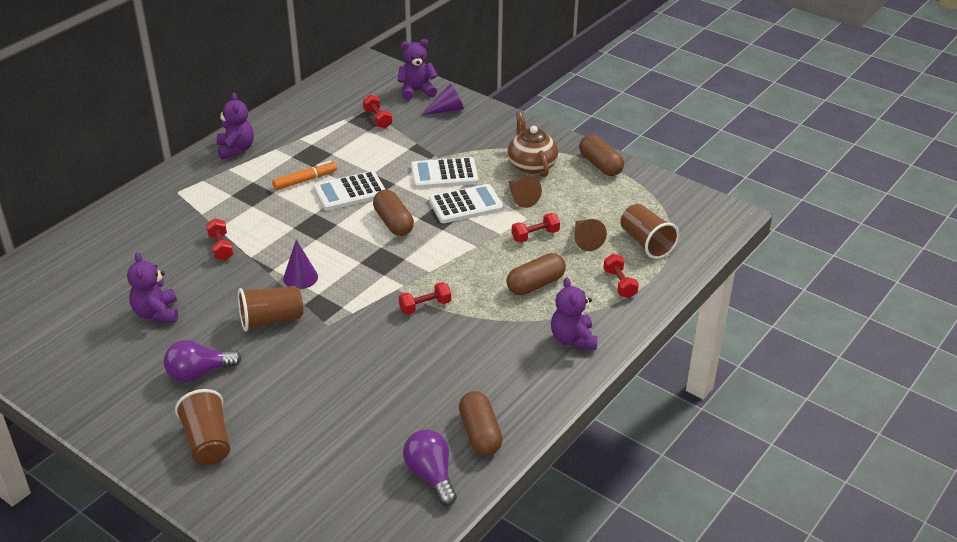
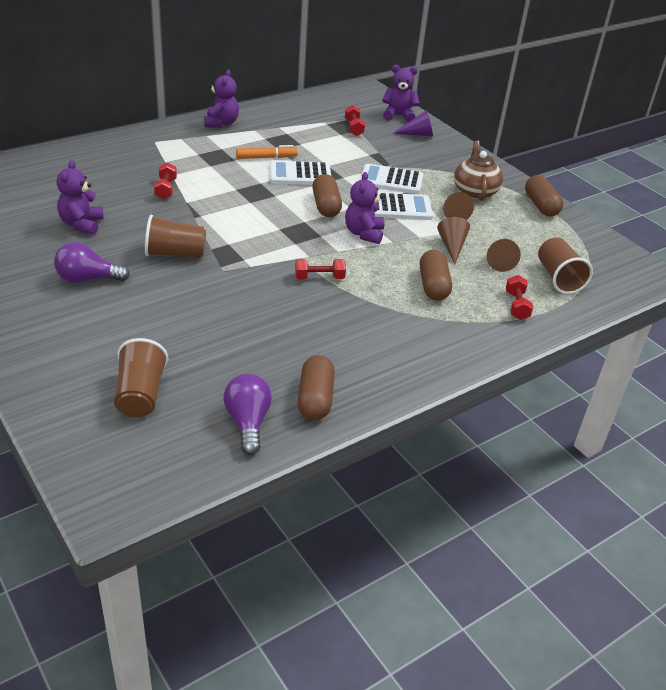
camera: 15 degrees right, 0 degrees up
(207, 442) = (60, 336): brown cup -> brown cup (140, 394)
(300, 277) = (220, 228): purple cone -> none
(535, 235) = (452, 246): red dumbbell -> brown cone
(535, 284) = (433, 286): brown capsule -> brown capsule turned 75 degrees counterclockwise
(573, 339) = (448, 341): purple teddy bear -> purple teddy bear (364, 234)

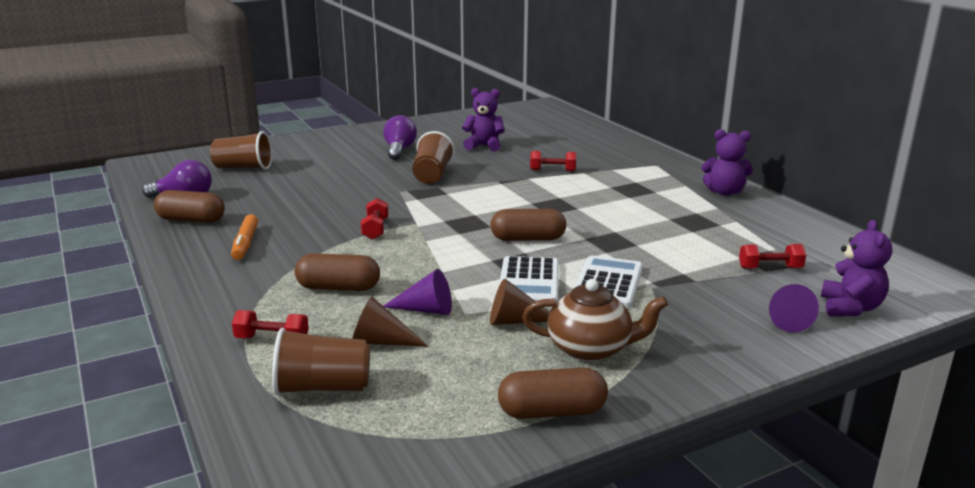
camera: 100 degrees right, 15 degrees down
(266, 157) = (643, 212): orange marker -> orange marker (245, 243)
(300, 174) = (605, 228): white calculator -> none
(364, 234) = (462, 256): purple teddy bear -> none
(452, 246) = (425, 310): brown cone -> purple cone

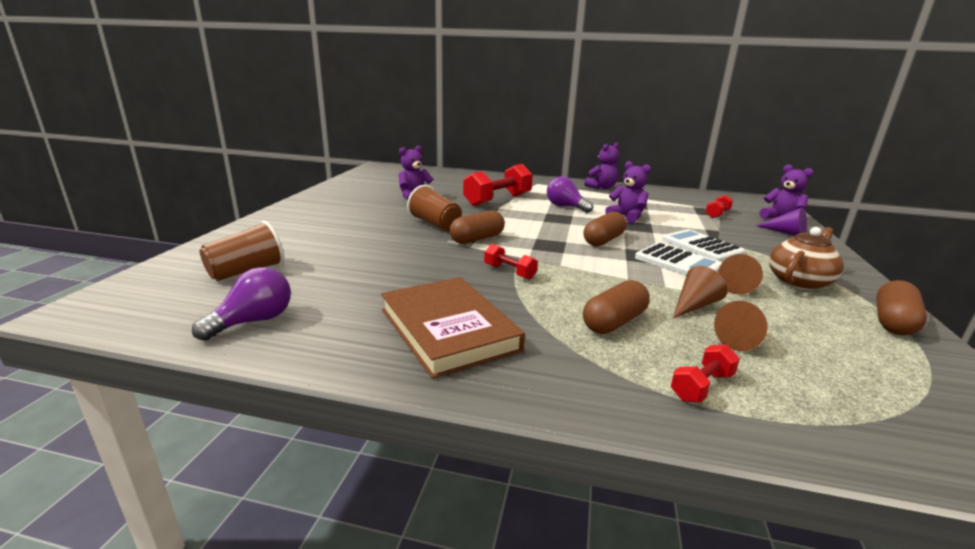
camera: 50 degrees left, 0 degrees up
(191, 220) = (329, 337): brown capsule -> brown capsule (477, 239)
(245, 243) = (448, 329): orange marker -> brown book
(323, 387) = (823, 393): brown cup -> none
(399, 150) = (361, 216): purple light bulb -> purple light bulb (565, 207)
(425, 310) = (694, 305): purple cone -> brown cone
(552, 170) = (498, 200): red dumbbell -> red dumbbell, size x2.00
(632, 230) = (626, 217): none -> purple teddy bear

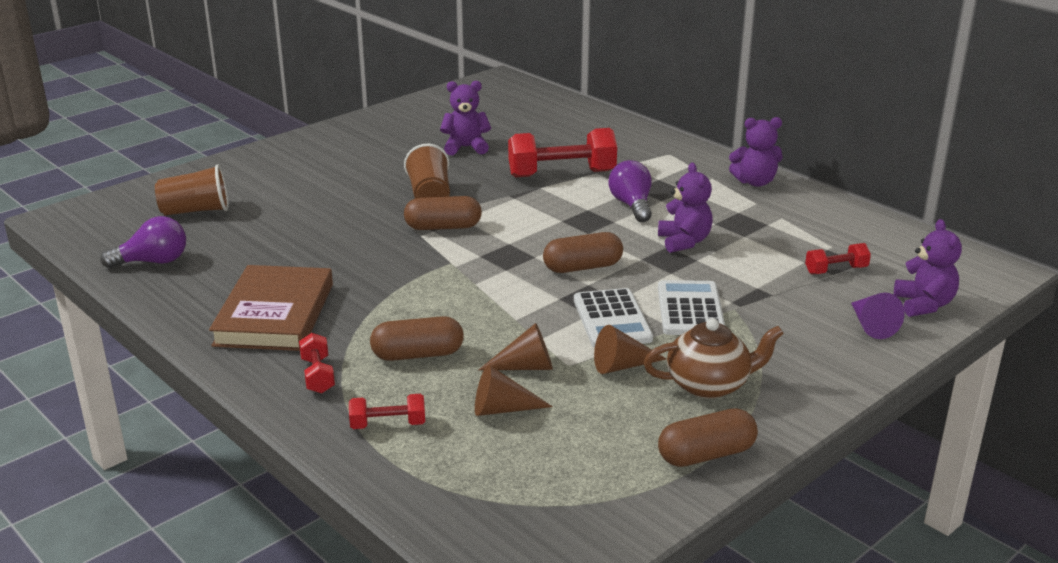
camera: 35 degrees right, 5 degrees up
(509, 272) = (411, 276): red dumbbell -> red dumbbell (318, 375)

